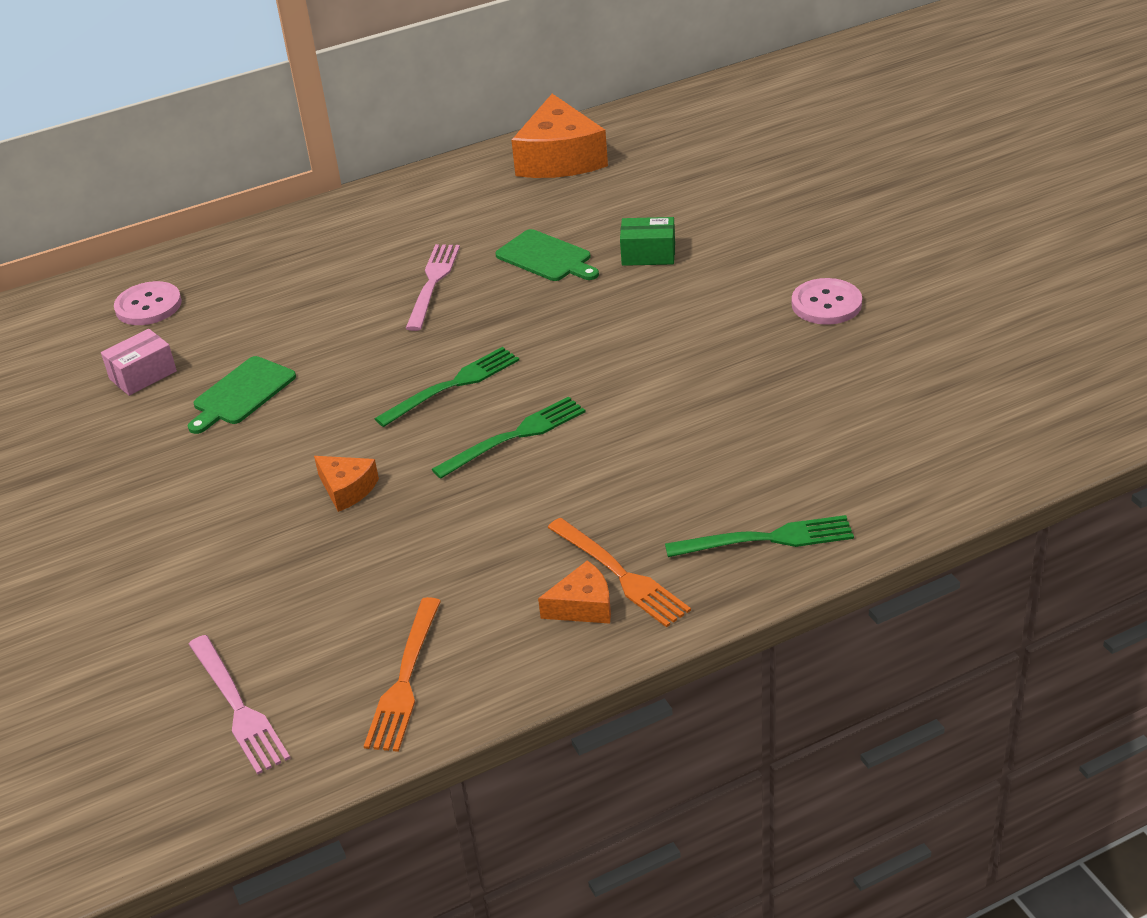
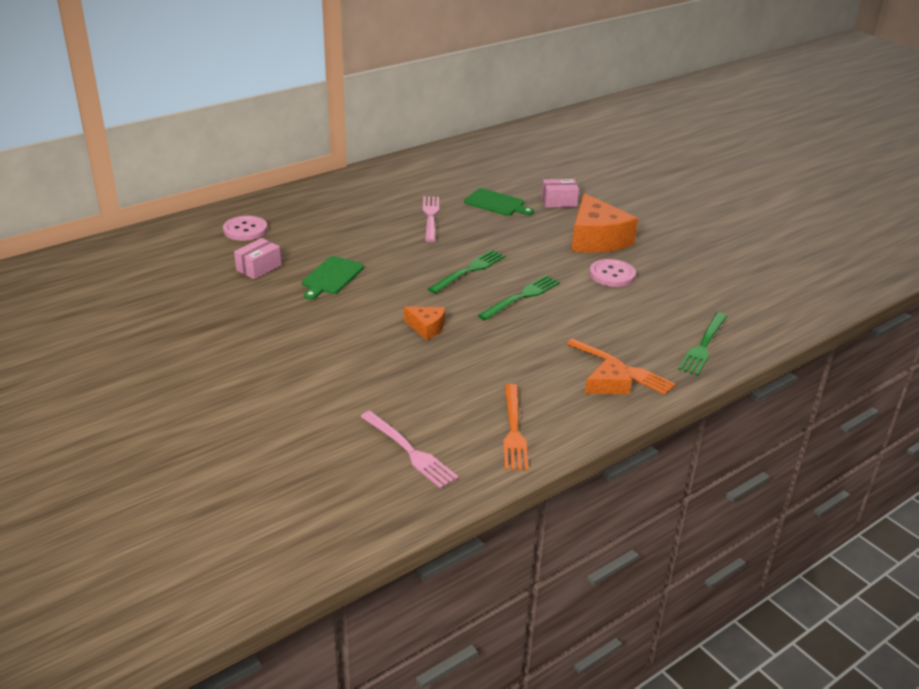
camera: 15 degrees left, 5 degrees down
(560, 158) = (480, 153): orange cheese -> orange cheese (596, 239)
(648, 254) = (559, 202): green box -> pink box
(768, 538) = (703, 346): green fork -> green fork turned 135 degrees clockwise
(826, 304) = (678, 226): pink button -> pink button (612, 274)

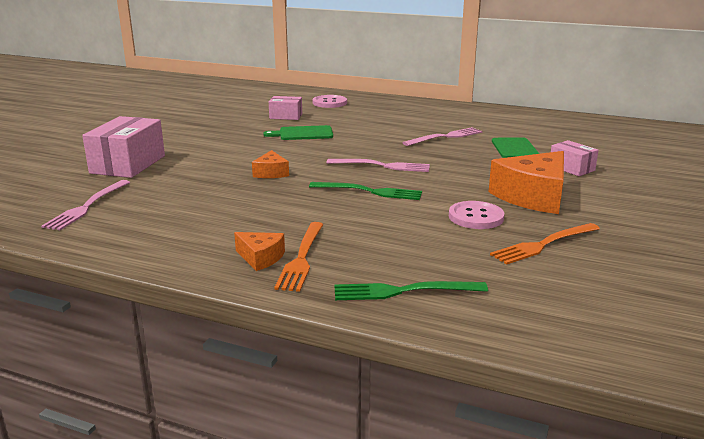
camera: 60 degrees right, 10 degrees down
(305, 402) = (128, 164): none -> pink box
(469, 270) = (383, 166): green fork -> pink fork
(514, 431) = (145, 235): orange fork -> orange fork (543, 245)

